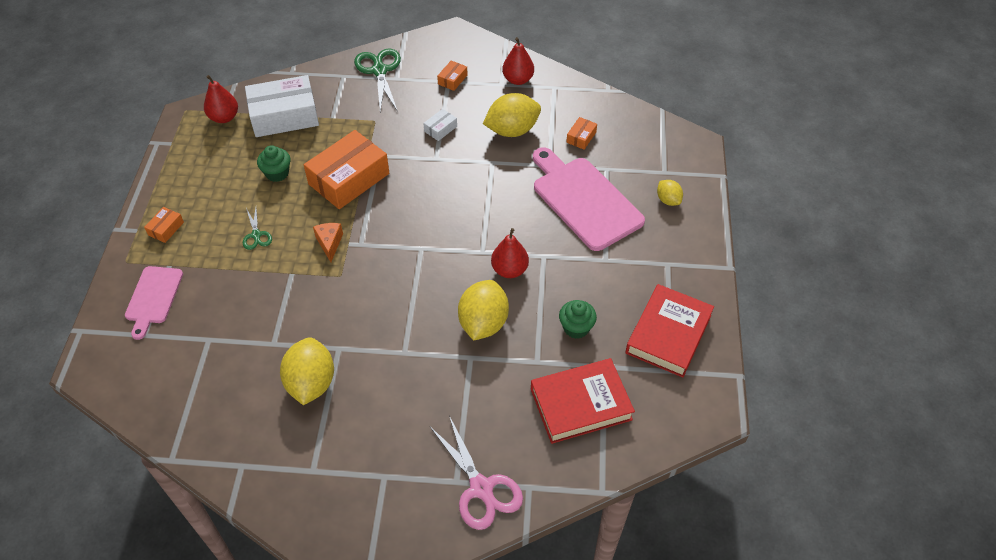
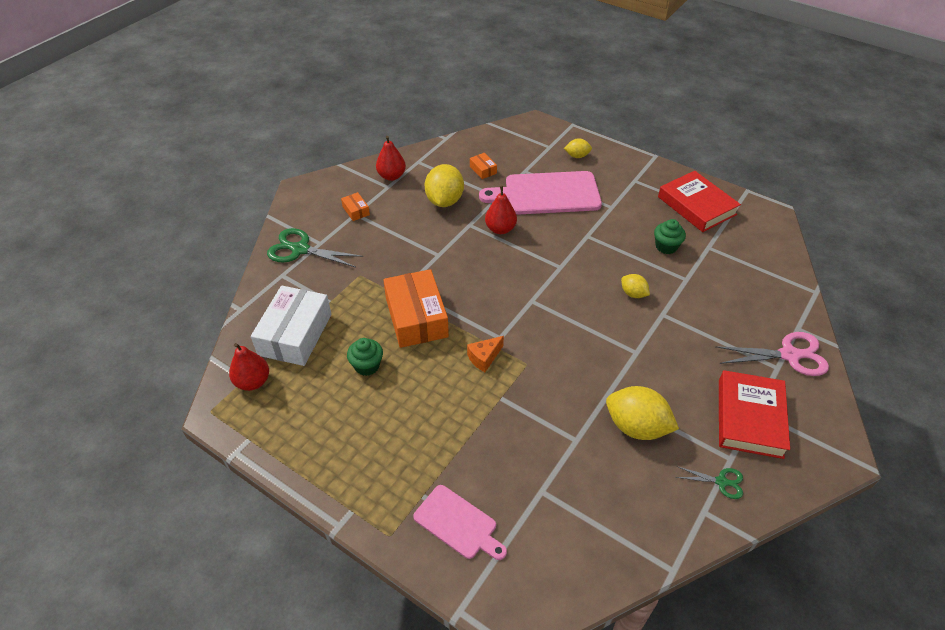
camera: 60 degrees left, 5 degrees down
(166, 228) = (370, 482): orange box -> none
(256, 235) = (434, 408): green scissors -> green scissors (721, 482)
(329, 243) = (484, 358): orange cheese -> orange cheese turned 60 degrees counterclockwise
(440, 129) = (407, 239): white box -> none
(483, 323) = (633, 294): yellow lemon -> yellow lemon, size x0.53
(509, 270) = (589, 259): red pear -> red pear (500, 229)
(580, 404) = (736, 272): red book -> red book (749, 418)

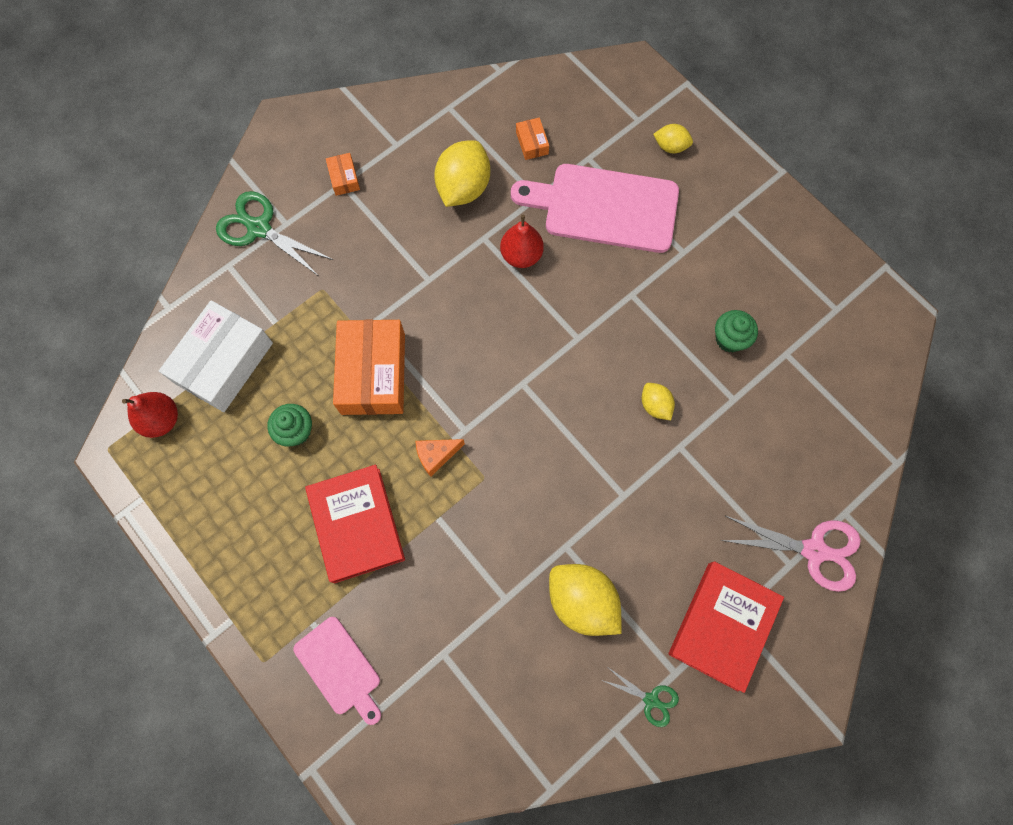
camera: 15 degrees right, 25 degrees up
(391, 176) = (406, 126): red pear -> none
(696, 206) = (801, 278): red book -> red book (356, 525)

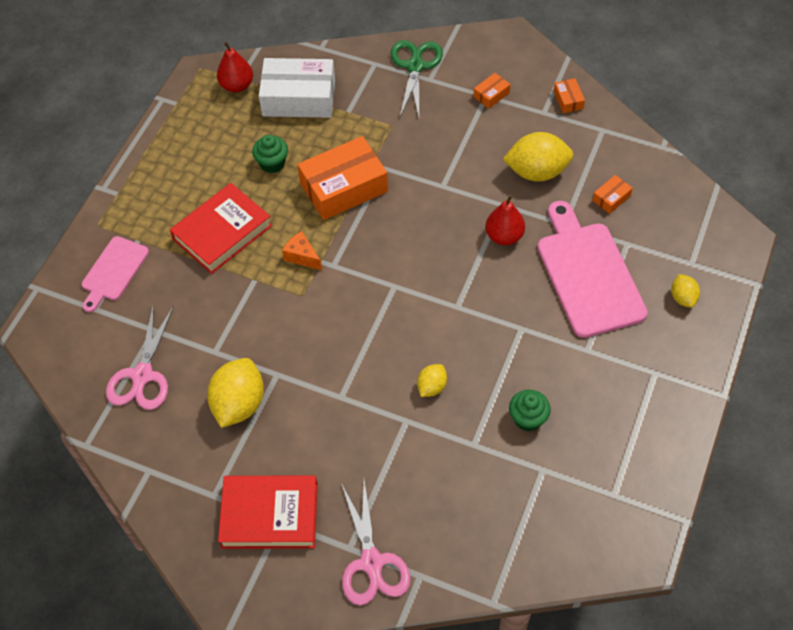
camera: 65 degrees right, 15 degrees down
(395, 116) = (568, 100): none -> orange box
(495, 690) = (142, 375): none -> pink scissors
(651, 700) = (184, 486): green scissors -> none

